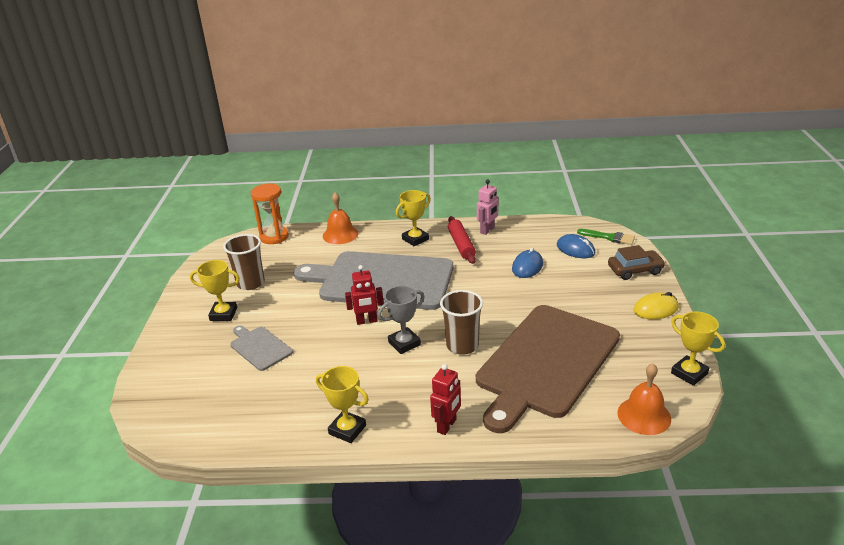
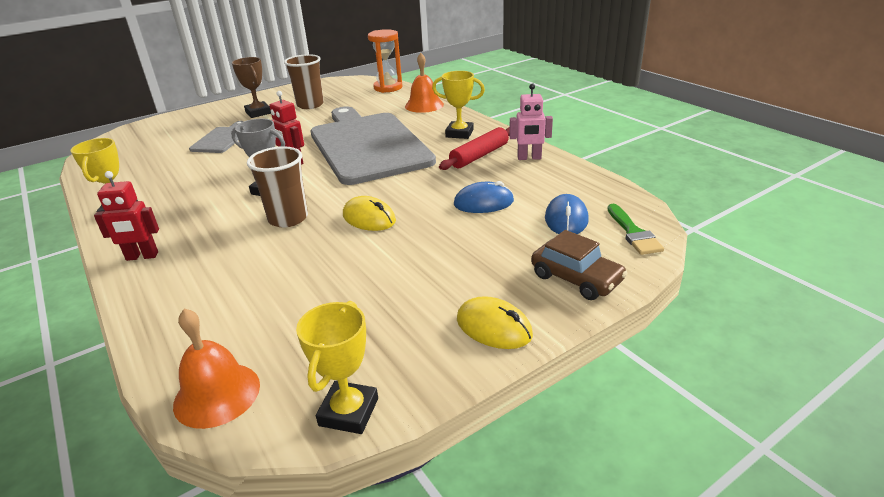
camera: 55 degrees right, 0 degrees up
(223, 314) = (258, 113): yellow trophy -> brown trophy
(500, 313) = (369, 218): none -> yellow mouse
(546, 363) = (291, 278): brown cutting board -> none

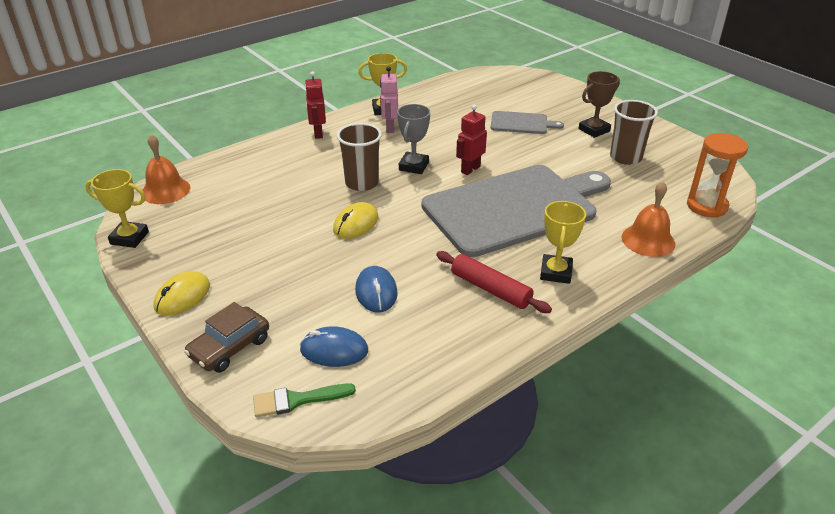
camera: 85 degrees right, 5 degrees up
(529, 158) = (485, 330): pink robot -> pink robot (389, 128)

